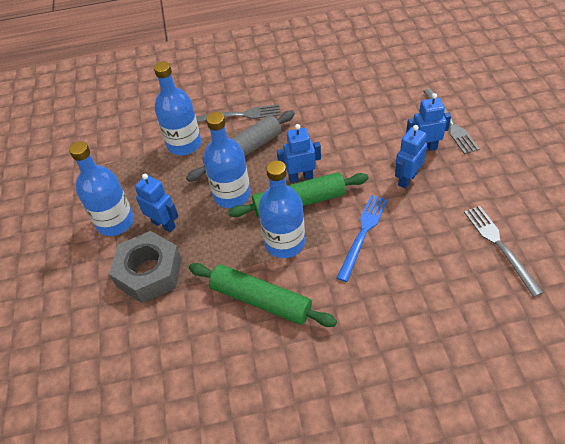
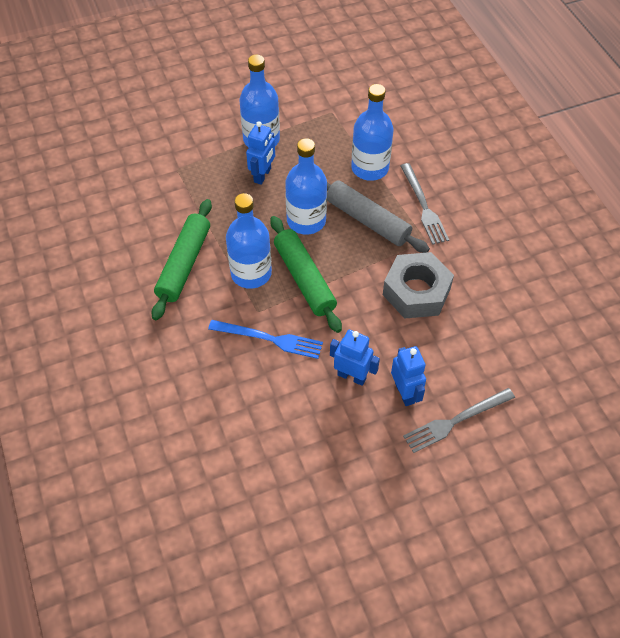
camera: 75 degrees right, 5 degrees up
(149, 272) = (207, 177): grey nut -> grey nut (416, 291)
(300, 177) = (339, 275): blue robot -> none
(499, 246) = (266, 469): grey fork -> none

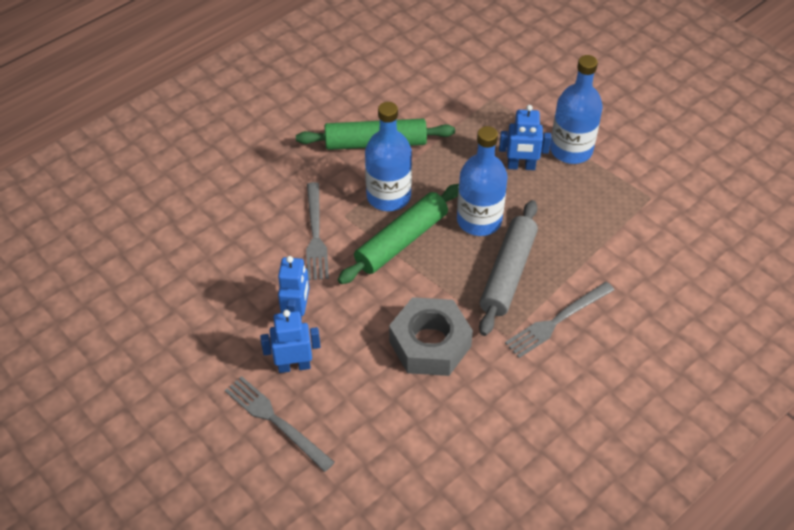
camera: 70 degrees right, 5 degrees down
(269, 339) = (315, 235): blue fork -> grey fork
(370, 168) = (586, 255): blue bottle -> none
(405, 393) = (294, 366): blue robot -> blue robot turned 150 degrees counterclockwise

